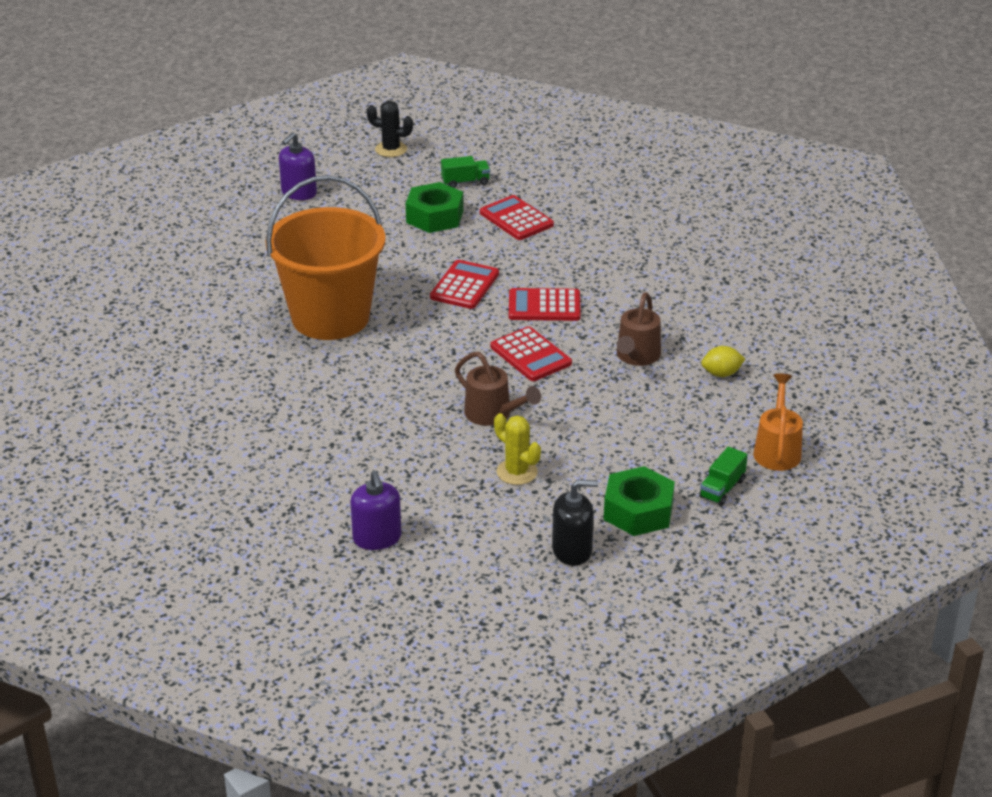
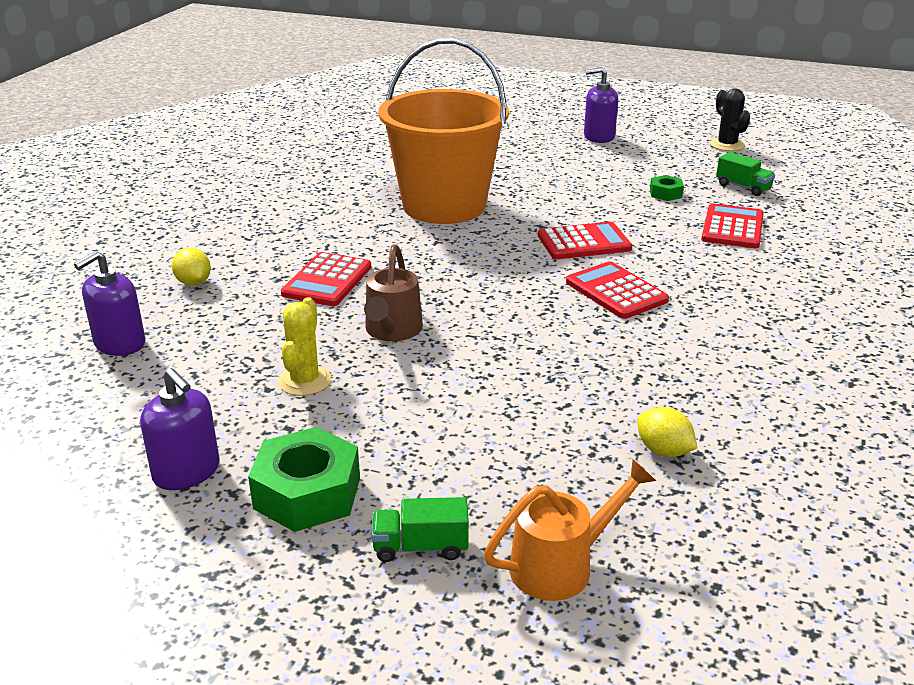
camera: 55 degrees right, 5 degrees down
(318, 478) = (193, 283): none -> yellow lemon
(435, 217) = (665, 194): green nut -> green nut, size x0.51
(531, 355) = (521, 315): red calculator -> red calculator (327, 281)
(572, 550) = (187, 472): black soap dispenser -> purple soap dispenser
(636, 357) = (609, 378): brown watering can -> none

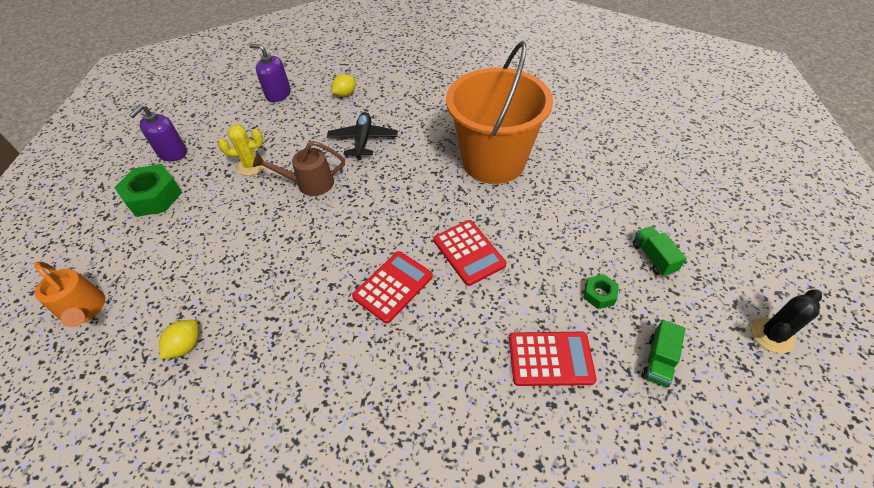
camera: 75 degrees right, 20 degrees up
(327, 281) = (363, 140): red calculator -> black plane
(420, 547) = (108, 249): green truck -> green truck (653, 257)
(598, 137) = (703, 223): purple soap dispenser -> none

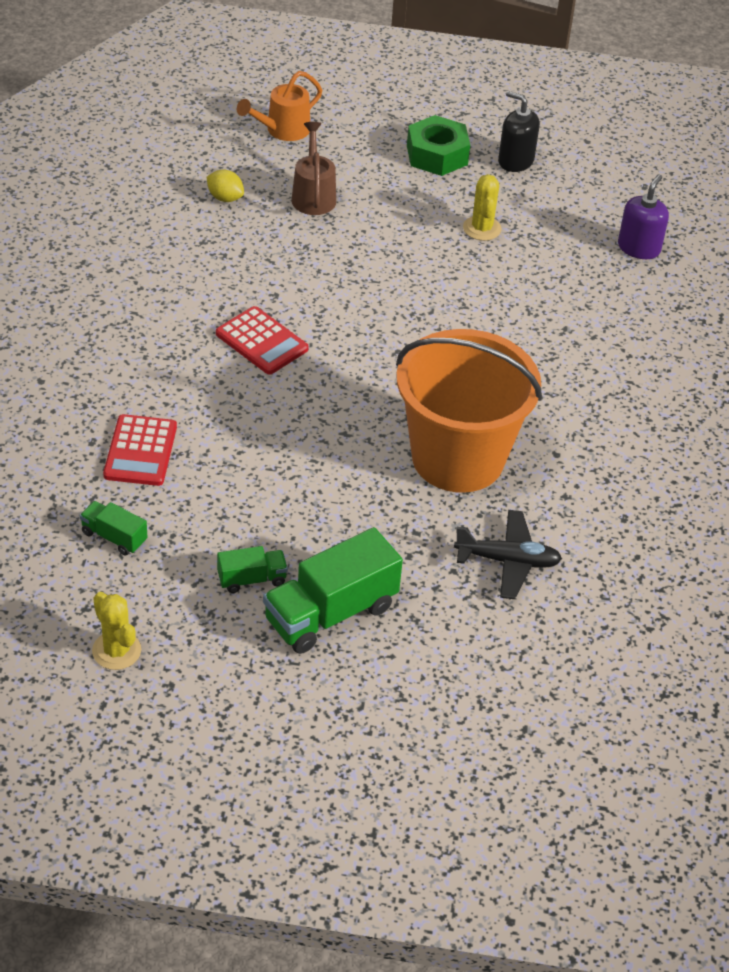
camera: 90 degrees right, 5 degrees down
(172, 153) = (515, 161): purple soap dispenser -> black soap dispenser
(309, 184) = (439, 278): brown watering can -> brown watering can (313, 195)
(345, 94) = (634, 316): yellow lemon -> none
(363, 140) = (521, 330): black plane -> black plane (508, 561)
(469, 252) = (297, 409): red calculator -> none
(599, 294) = (209, 511): green nut -> none
(659, 210) = (330, 613): none -> green truck
(772, 335) = (116, 651): black cactus -> yellow cactus

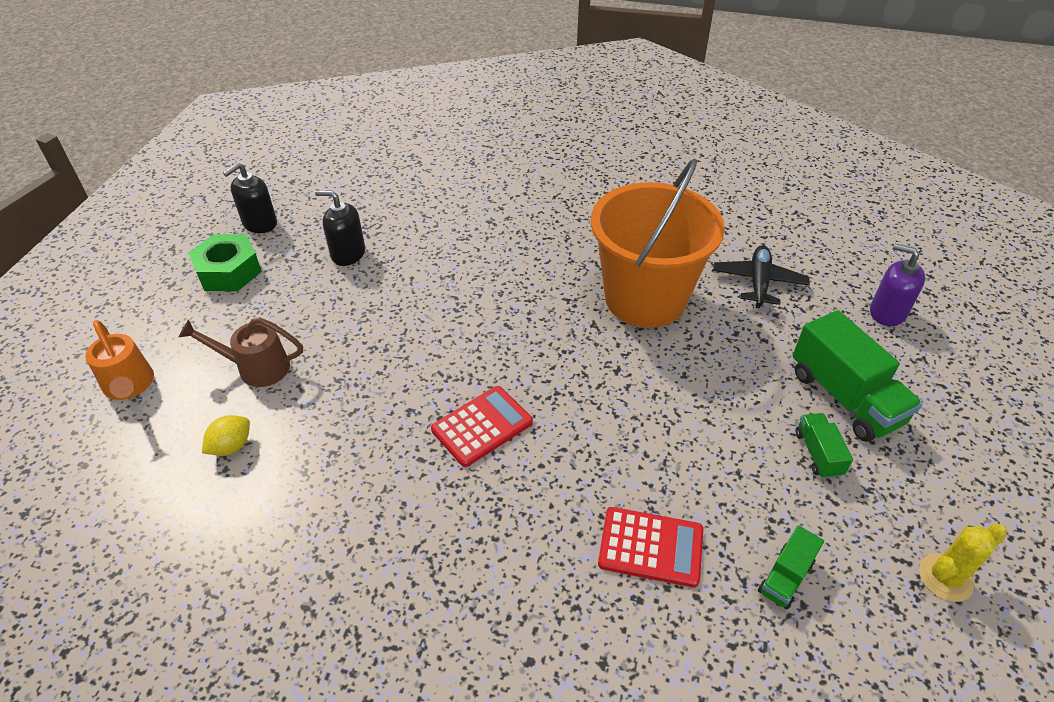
camera: 80 degrees left, 0 degrees up
(482, 228) = (348, 254): yellow cactus -> black soap dispenser
(639, 248) = (398, 172): purple soap dispenser -> purple soap dispenser (887, 312)

